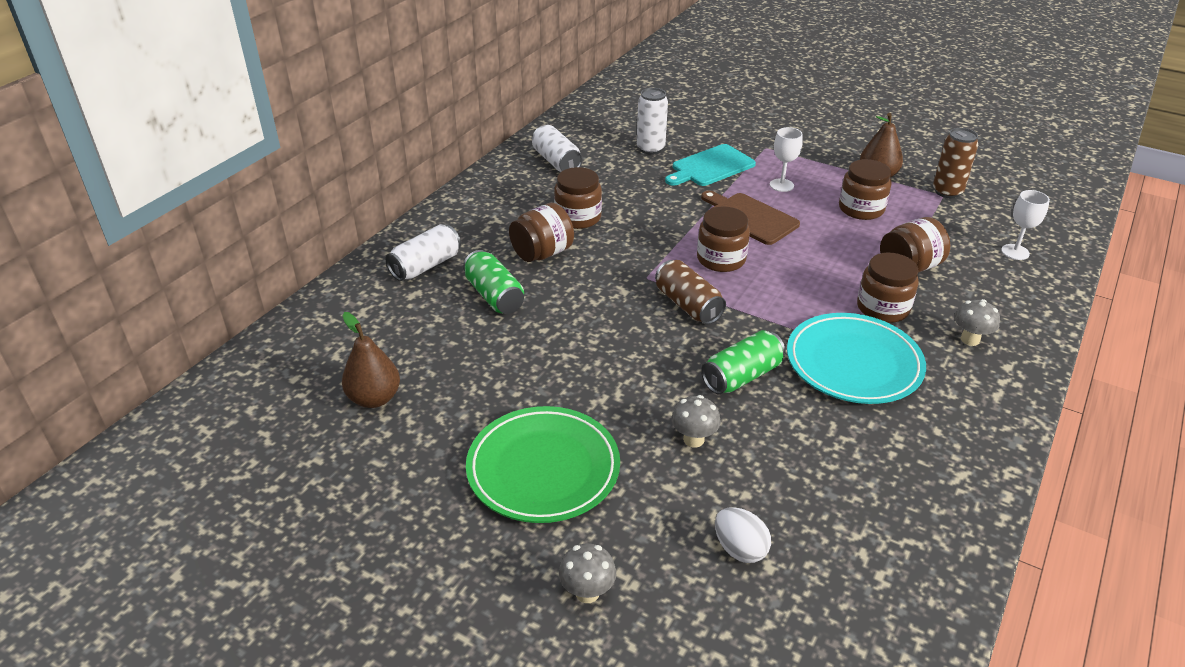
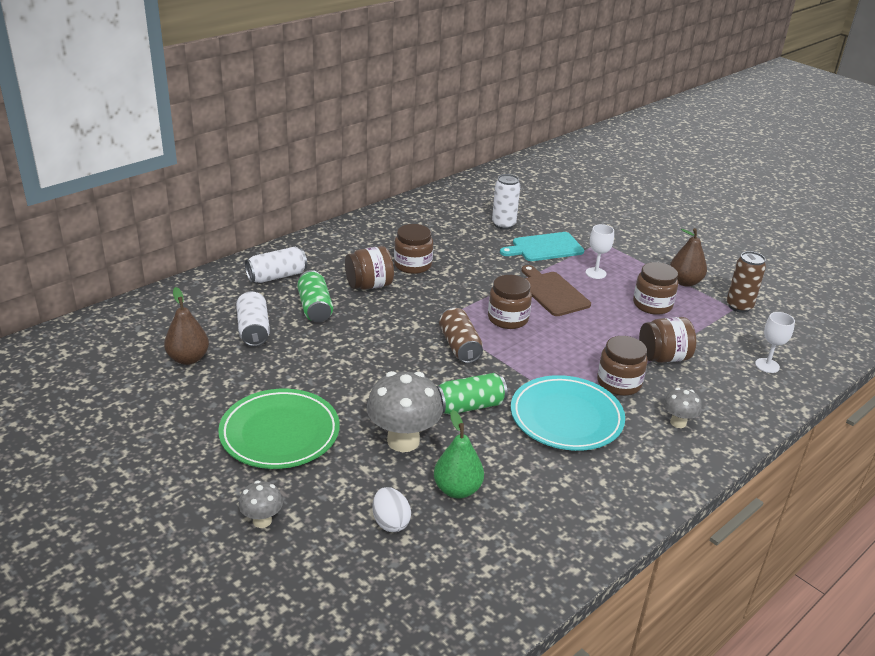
camera: 15 degrees right, 5 degrees down
(556, 162) = (421, 220): white can -> white can (253, 330)
(693, 439) = (403, 441): grey mushroom -> grey mushroom, size x1.92
(790, 485) = (457, 489): none -> green pear

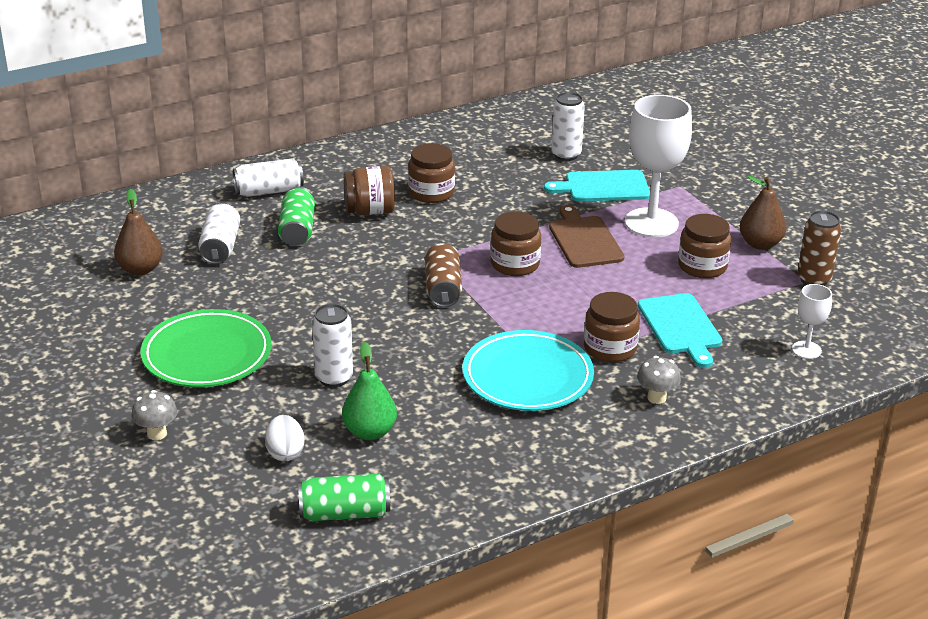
camera: 15 degrees right, 0 degrees up
(403, 441) = (334, 378): grey mushroom -> white can
(469, 406) = (423, 352): green can -> green can (344, 513)
(595, 273) = (651, 223): white goblet -> white goblet, size x2.08
(663, 357) = (680, 327): brown jar -> turquoise cutting board

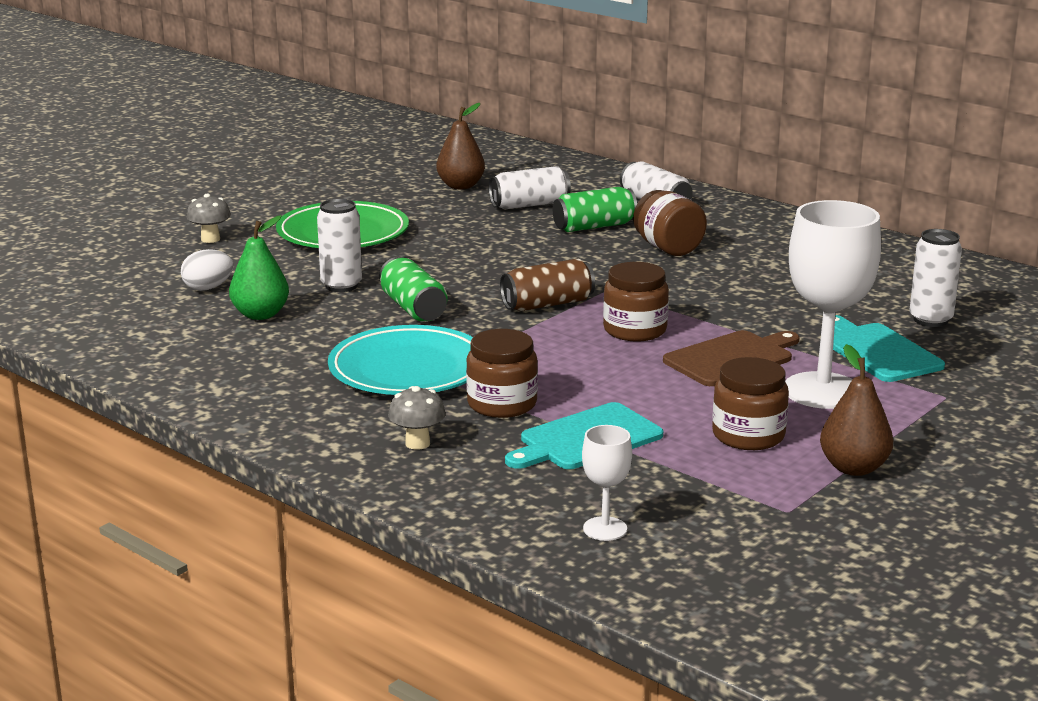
camera: 70 degrees right, 10 degrees down
(344, 513) = (127, 326): green can -> green can (413, 308)
(431, 193) = (743, 268): brown jar -> none
(814, 279) = (799, 517): brown can -> none

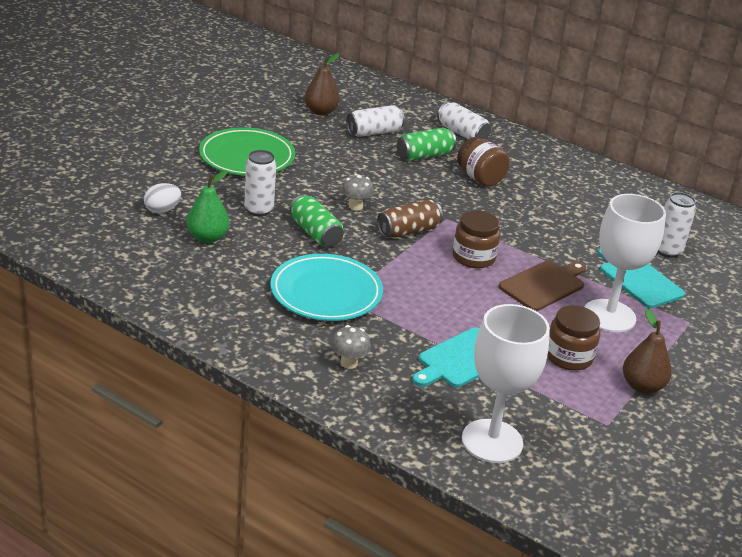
camera: 10 degrees left, 10 degrees up
(210, 239) = (151, 160): grey mushroom -> grey mushroom (355, 206)
(502, 404) = (398, 326): brown jar -> none
(605, 529) = (492, 441): white goblet -> white goblet, size x2.08

